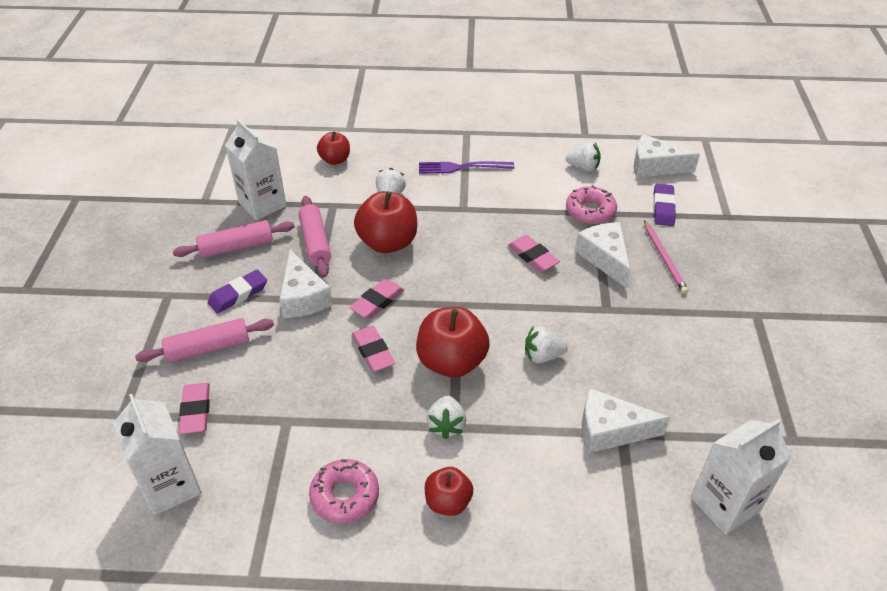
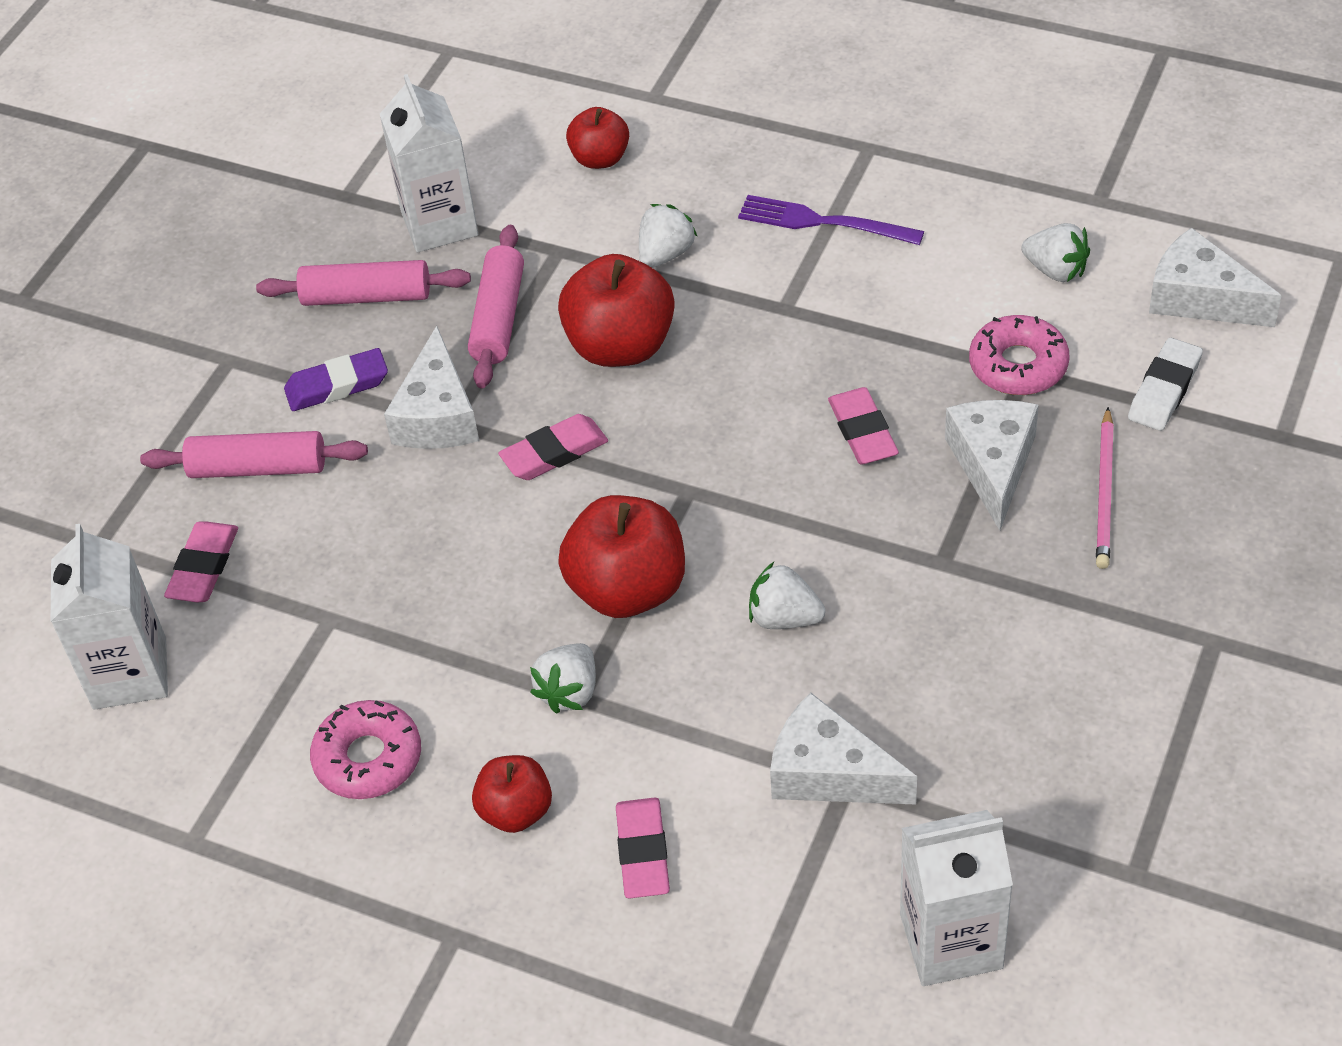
camera: 25 degrees right, 5 degrees up
(373, 351) = (509, 539): pink eraser -> pink eraser (643, 852)
(663, 208) = (1164, 390): purple eraser -> white eraser

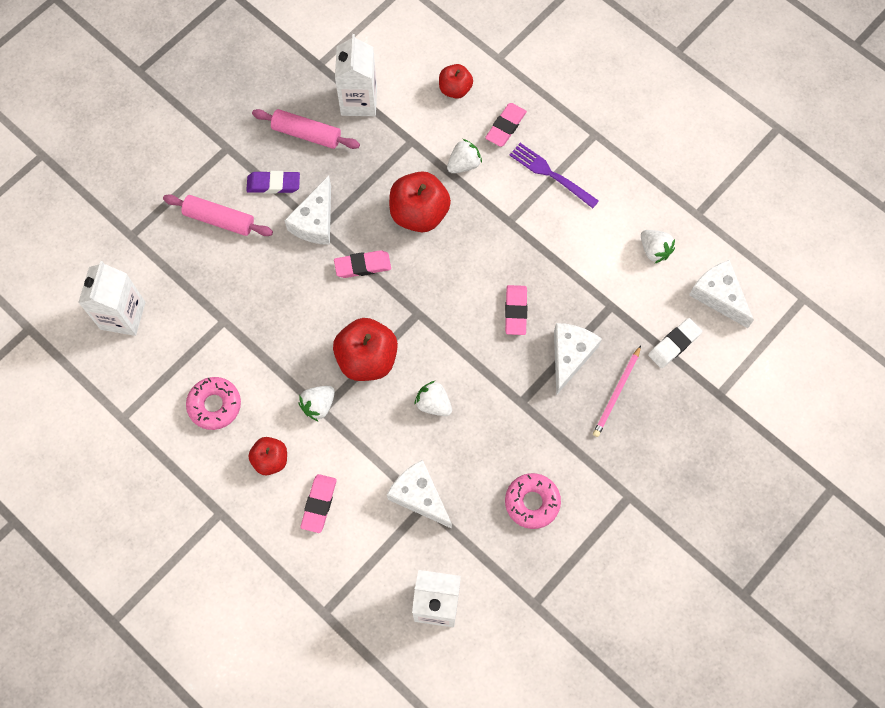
camera: 15 degrees right, 20 degrees up
(204, 567) = (175, 268): pink eraser -> pink eraser (505, 127)
(499, 318) = (366, 172): pink rolling pin -> none
(1018, 365) = (609, 301): pink donut -> pink donut (532, 502)

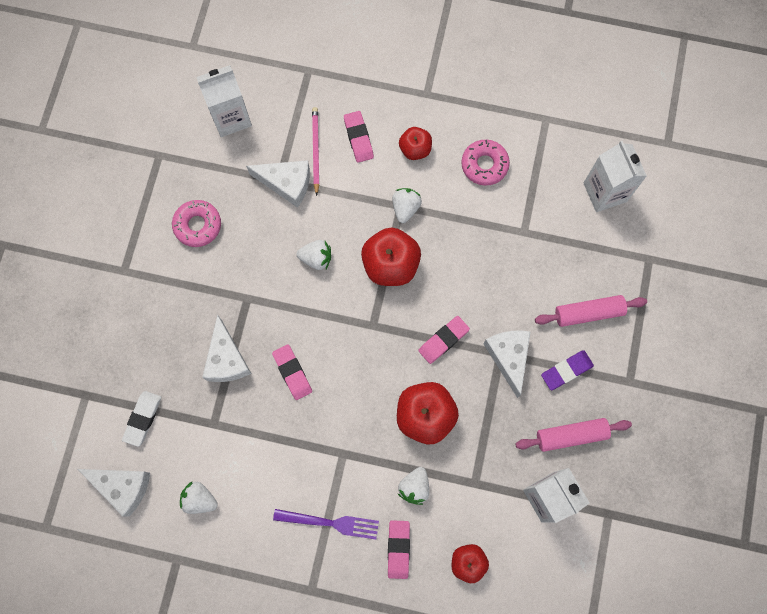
camera: 150 degrees right, 5 degrees up
(616, 393) = (172, 349): pink pencil -> pink pencil (315, 150)

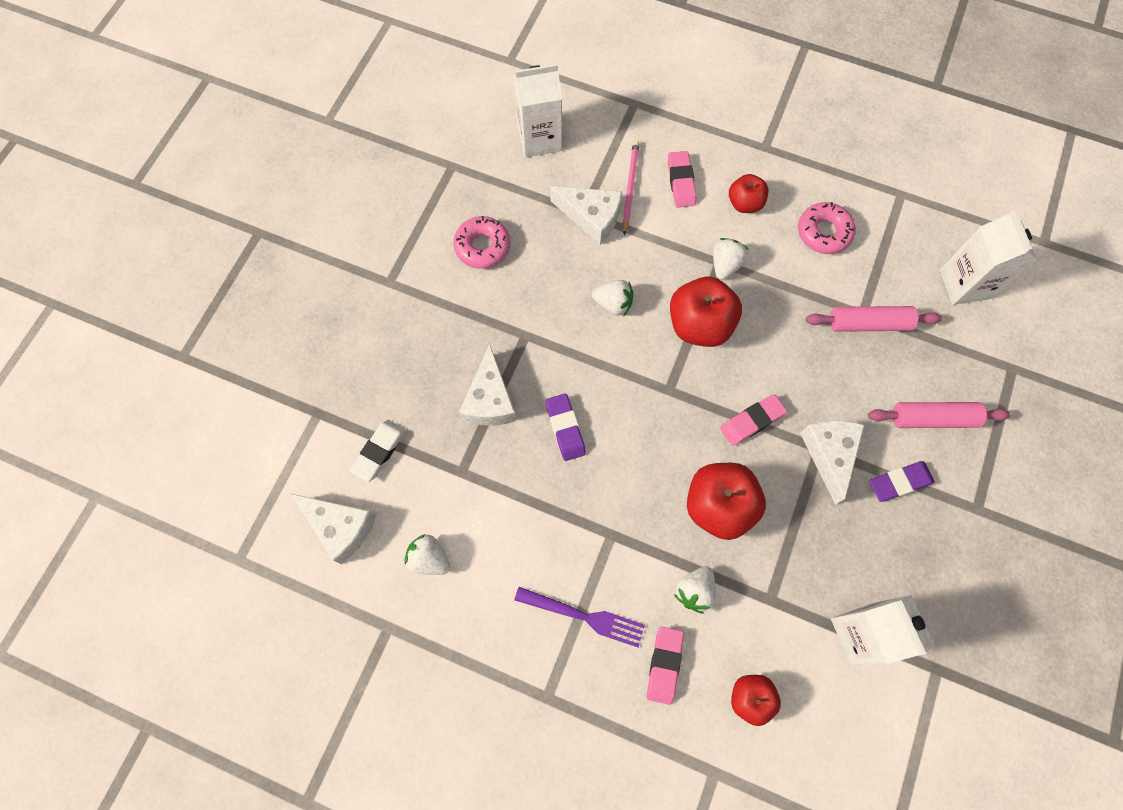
camera: 10 degrees right, 5 degrees down
(292, 373) = (565, 428): pink eraser -> purple eraser
(571, 435) = (898, 561): pink rolling pin -> pink rolling pin (868, 323)

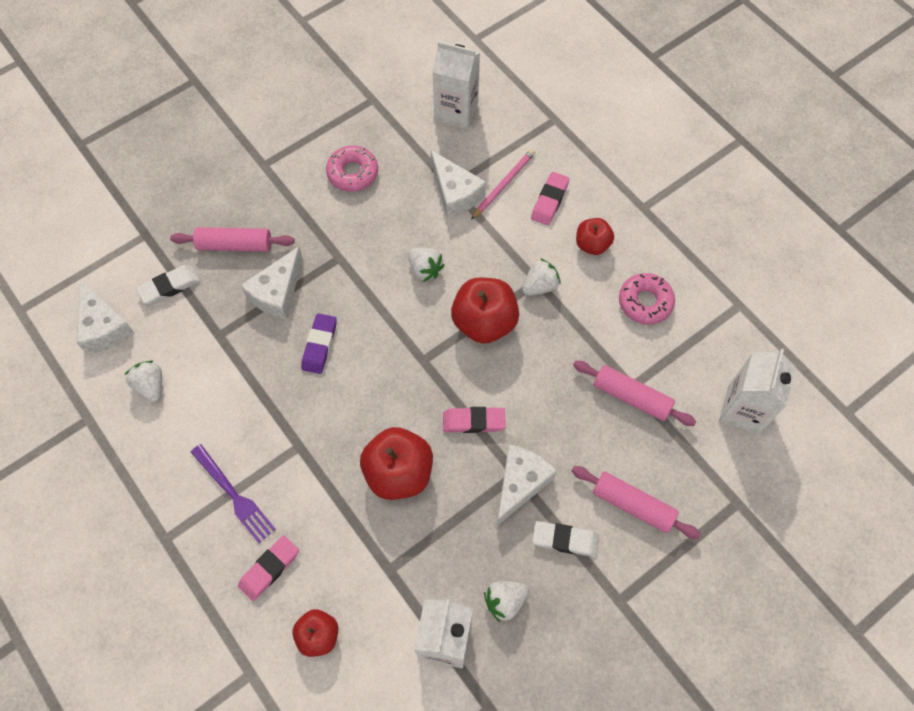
camera: 30 degrees right, 5 degrees down
(416, 375) = (235, 245): none -> pink rolling pin
(694, 591) = (333, 526): white strawberry -> white strawberry (505, 601)
(899, 482) = (565, 540): purple eraser -> white eraser

